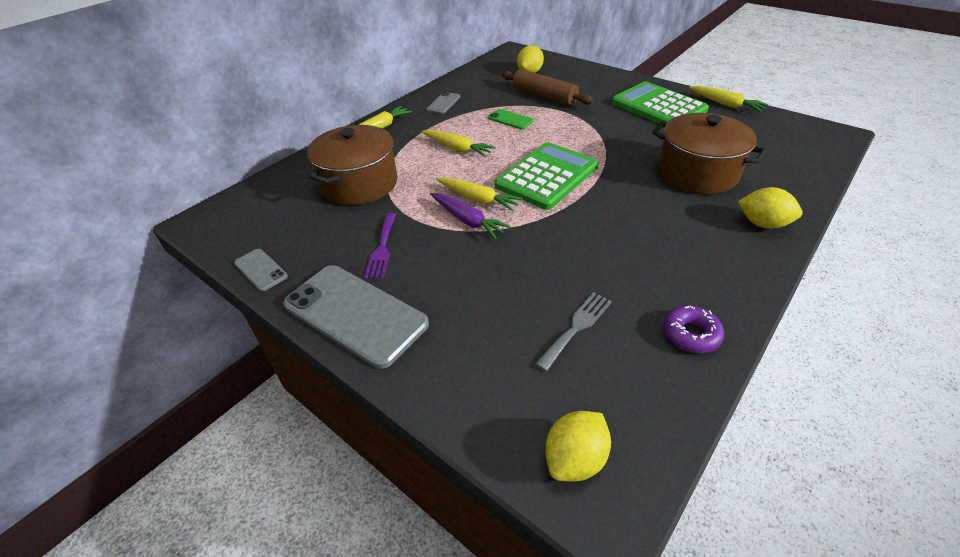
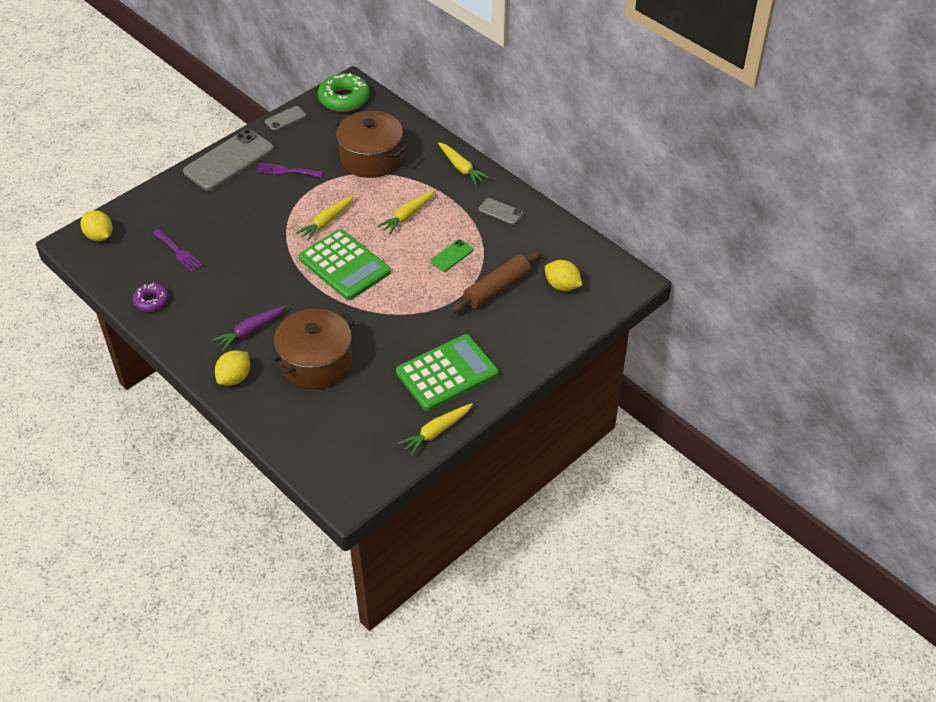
camera: 95 degrees right, 5 degrees up
(231, 221) = (344, 99): none -> green donut
(467, 220) = (301, 214): purple carrot -> purple carrot (250, 331)
(576, 327) = (178, 252): grey fork -> purple fork

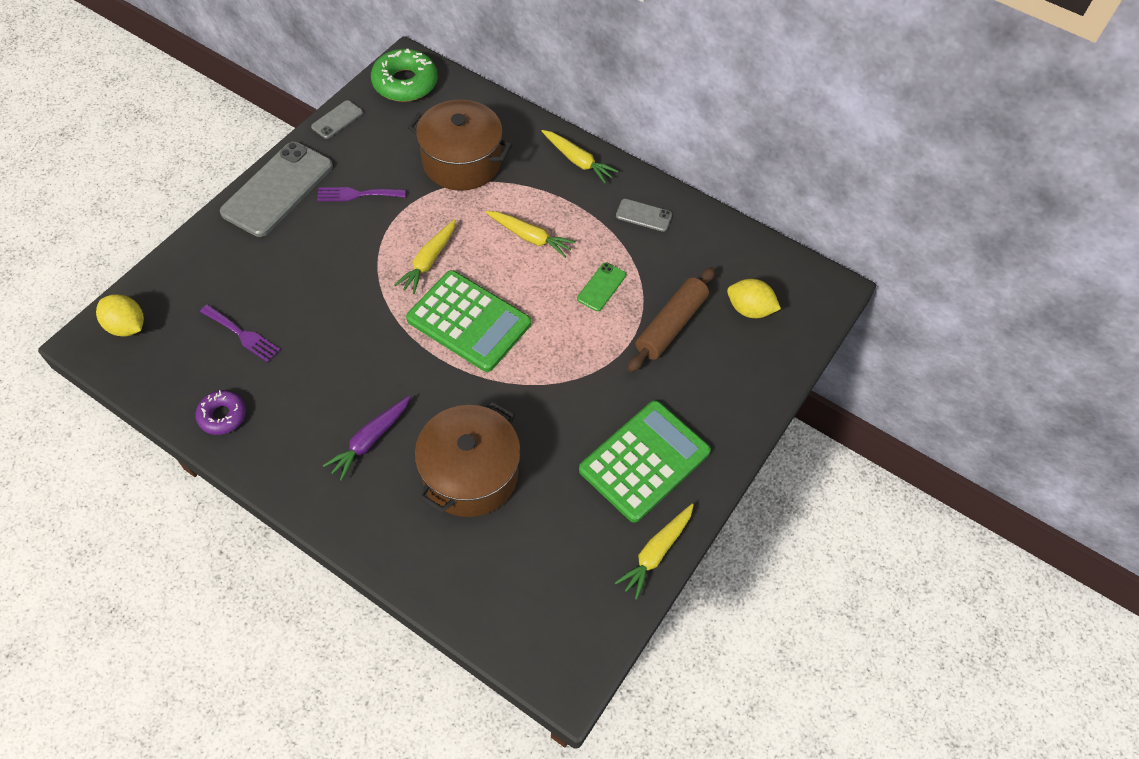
camera: 15 degrees left, 10 degrees up
(234, 378) = (366, 517): yellow lemon -> none
(407, 215) = (530, 237): yellow carrot -> yellow carrot turned 90 degrees counterclockwise

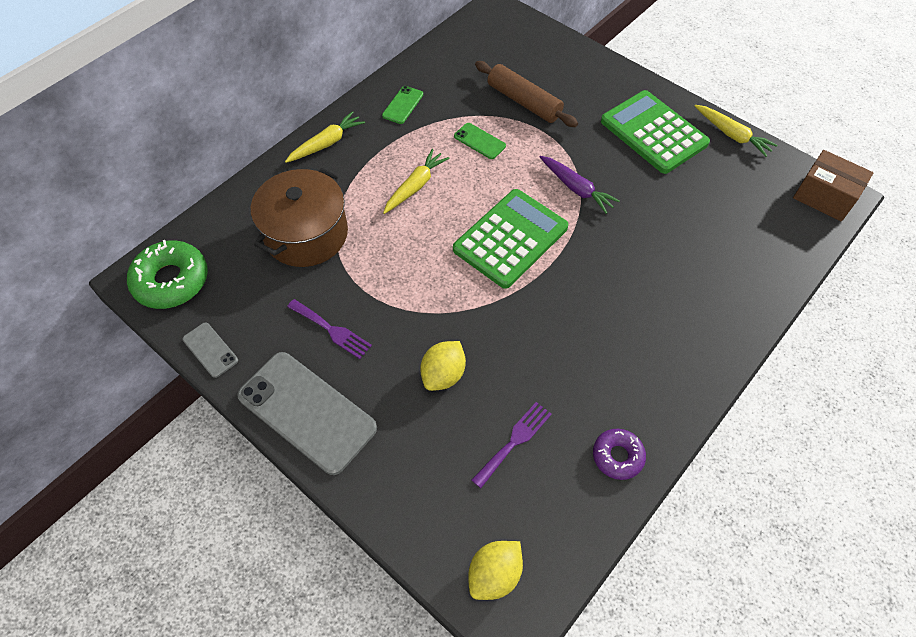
camera: 80 degrees left, 0 degrees up
(357, 194) = (332, 330): purple fork -> purple fork turned 60 degrees counterclockwise
(370, 440) = (642, 321): purple carrot -> purple carrot (576, 188)
(428, 261) = (434, 268): yellow carrot -> none
(470, 474) = (673, 246): brown pot -> none
(563, 657) = (824, 197): none -> brown box
(643, 215) = (403, 105): grey phone -> green phone
(749, 309) = (511, 54): yellow lemon -> yellow lemon (443, 374)

